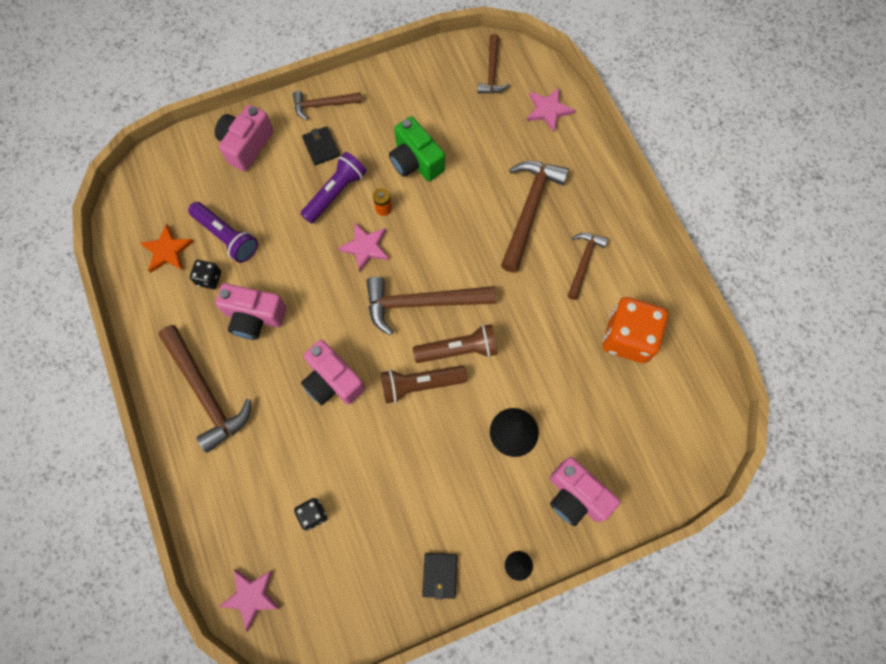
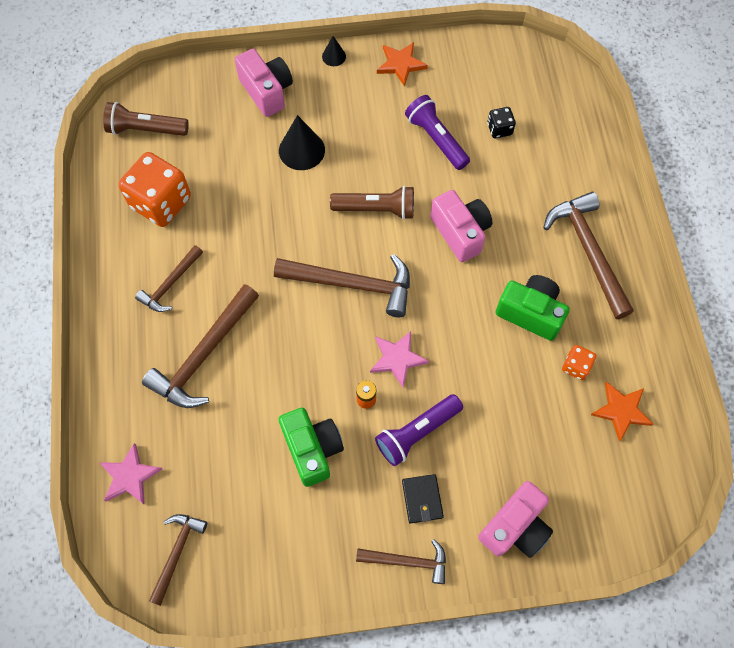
camera: 165 degrees left, 5 degrees down
(209, 278) = (576, 366): black dice -> orange dice
(227, 236) = (551, 411): purple flashlight -> purple flashlight (436, 139)
(251, 596) = (561, 85): pink star -> none
(254, 317) = (530, 313): pink camera -> green camera
(440, 575) = (401, 64): black wallet -> orange star
(458, 349) = (329, 231): brown flashlight -> brown flashlight (146, 129)

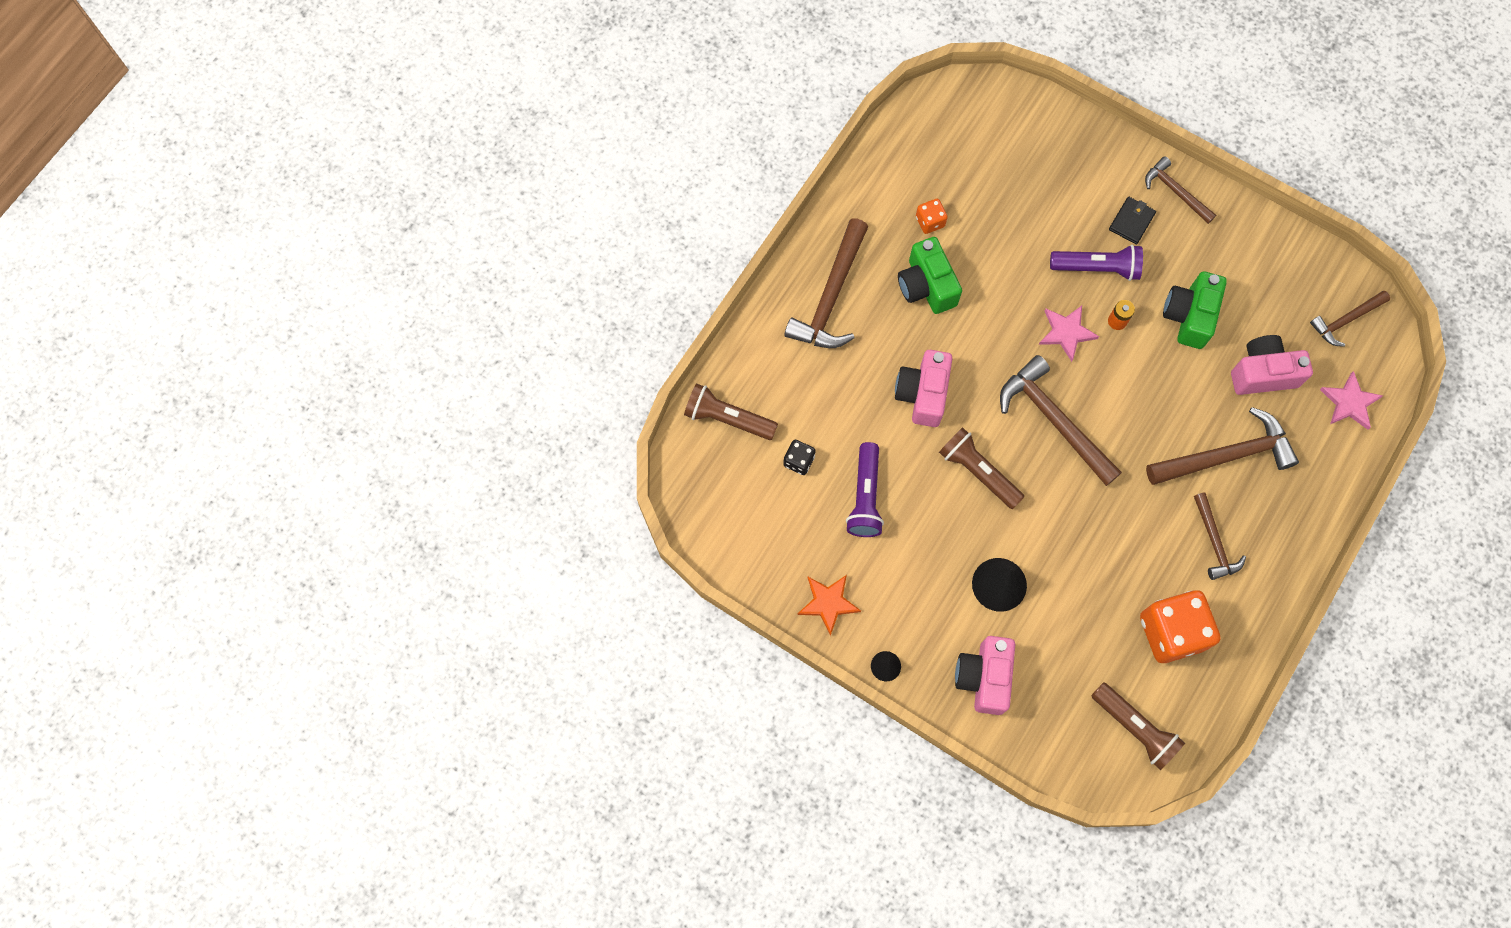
camera: 140 degrees left, 5 degrees up
(170, 284) = (1214, 542): brown hammer -> brown hammer turned 90 degrees clockwise
(515, 527) = (1078, 156): pink camera -> pink camera (1262, 373)
(570, 121) = (727, 418): none -> brown flashlight
(621, 411) = (926, 168): orange star -> none

